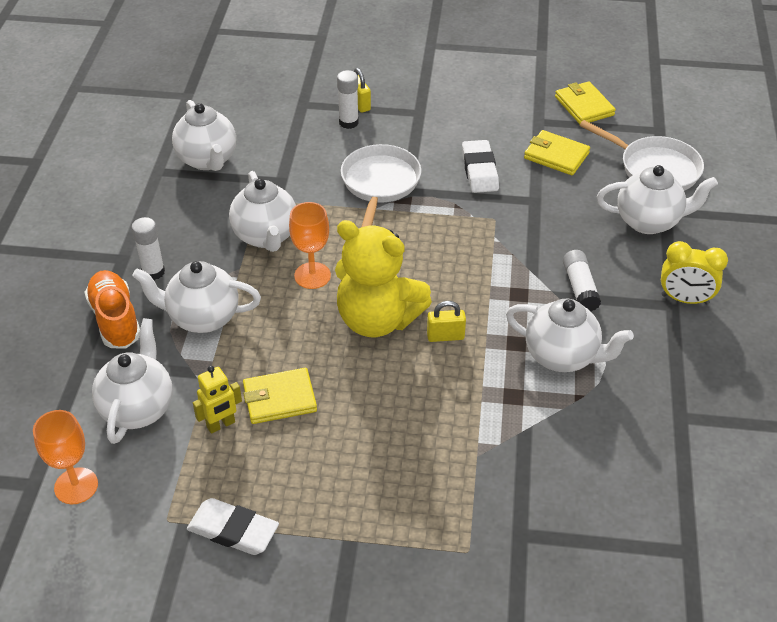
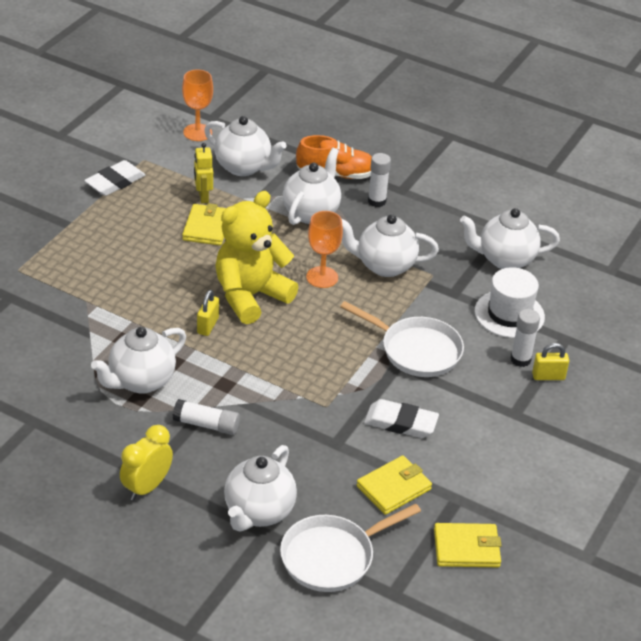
camera: 110 degrees right, 5 degrees down
(290, 141) = (509, 314): none -> white hat

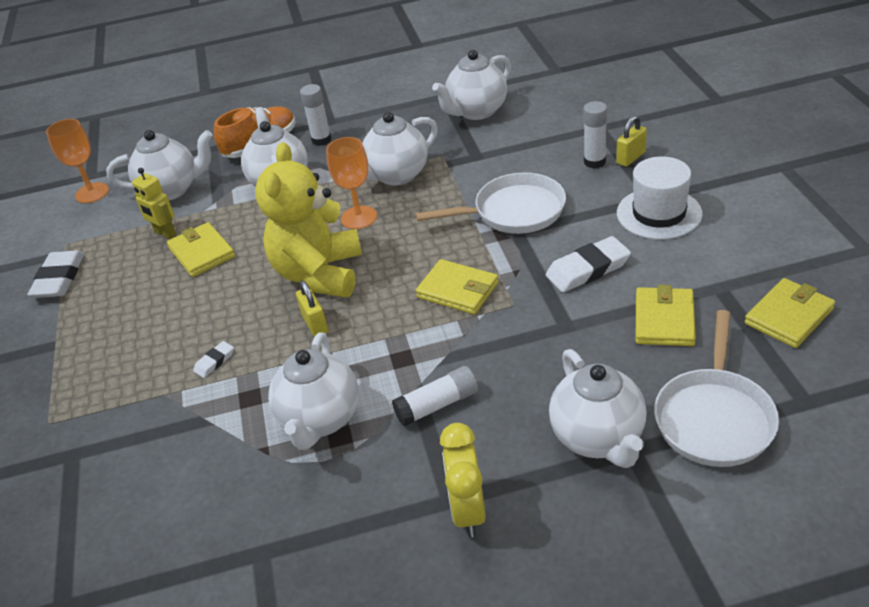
camera: 35 degrees left, 0 degrees up
(131, 303) = (214, 362): none -> white eraser
(310, 371) = (457, 290): none -> yellow wallet
(509, 314) = (537, 141): white hat -> white hat (659, 213)

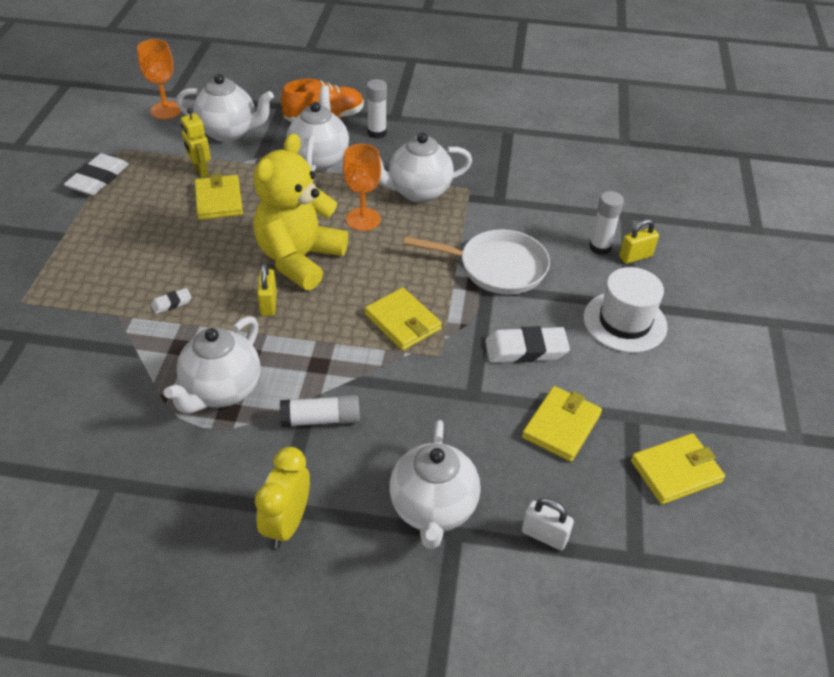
camera: 15 degrees right, 5 degrees up
(476, 111) = (526, 156): white teapot -> none
(714, 417) = (544, 535): white pan -> white padlock

